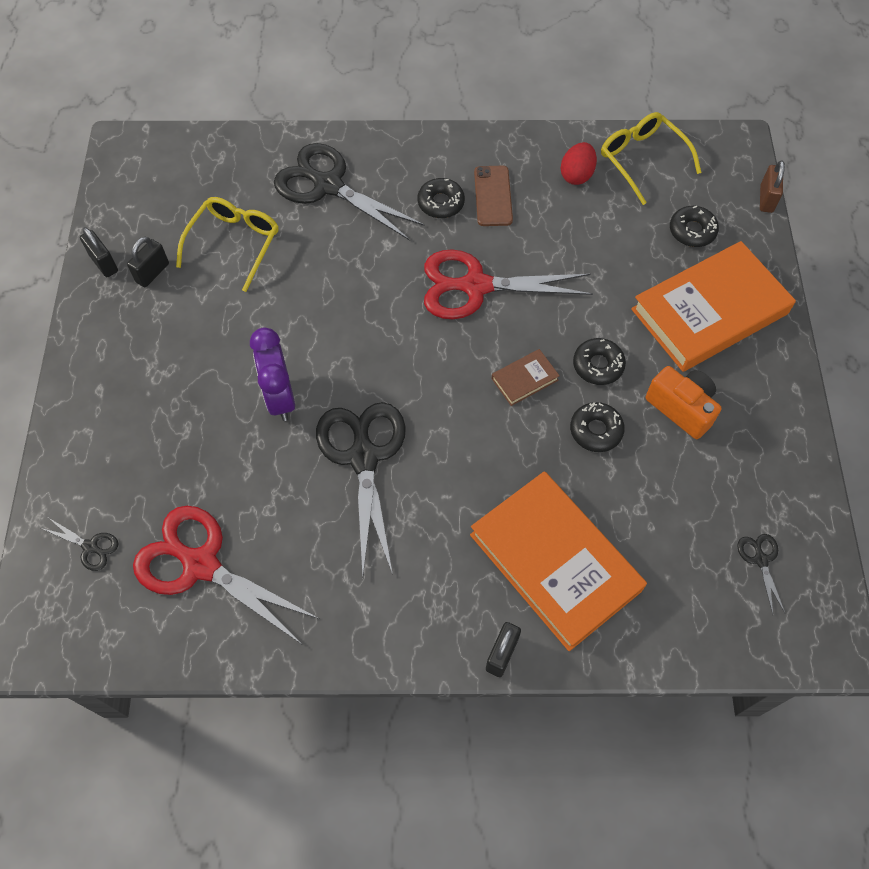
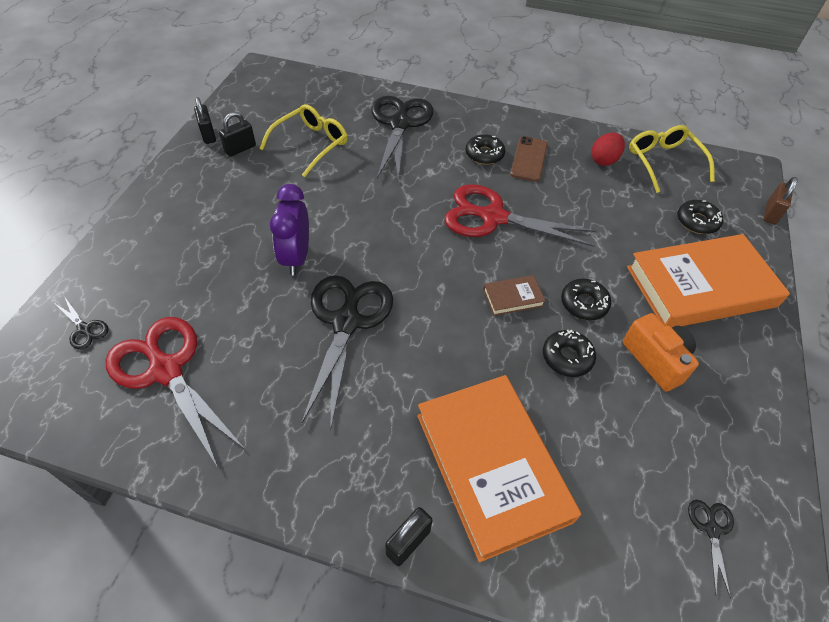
camera: 15 degrees right, 10 degrees down
(328, 186) = (400, 124): black scissors -> black scissors turned 45 degrees clockwise

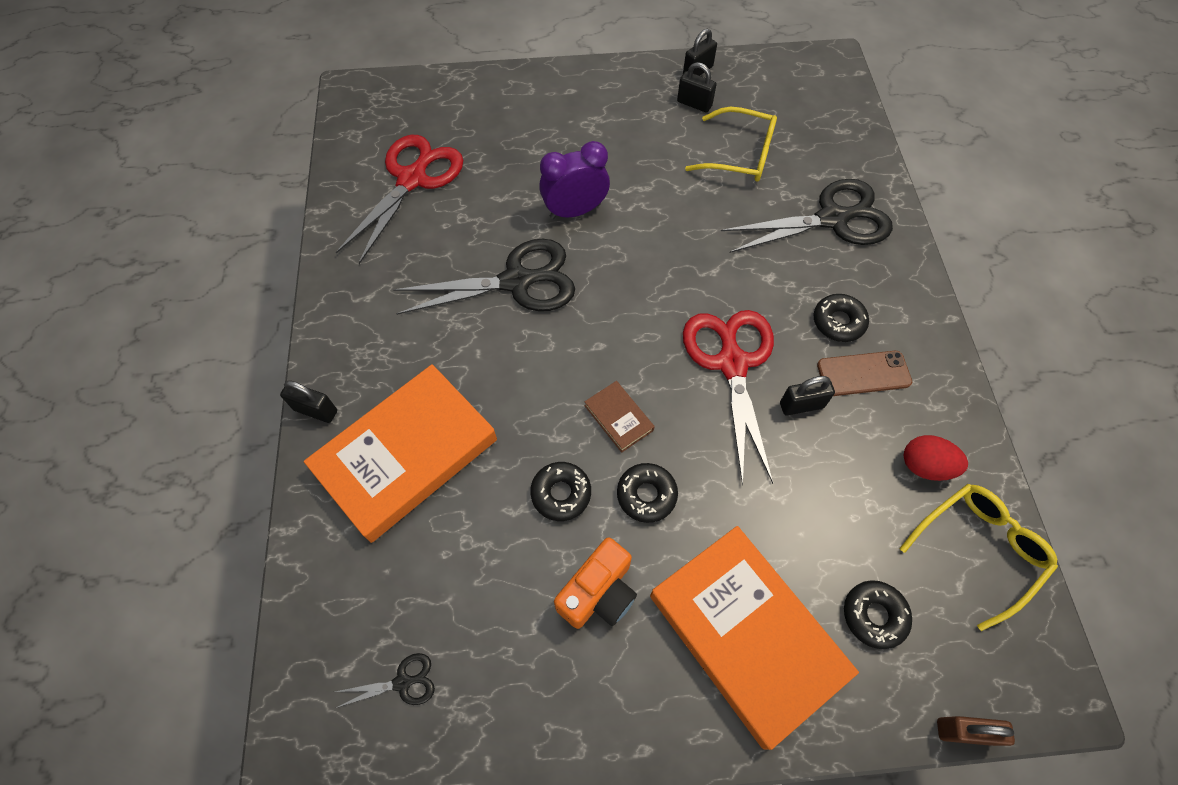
camera: 70 degrees right, 10 degrees up
(84, 329) = (429, 110): black scissors -> none
(541, 196) = (801, 405): none -> black padlock

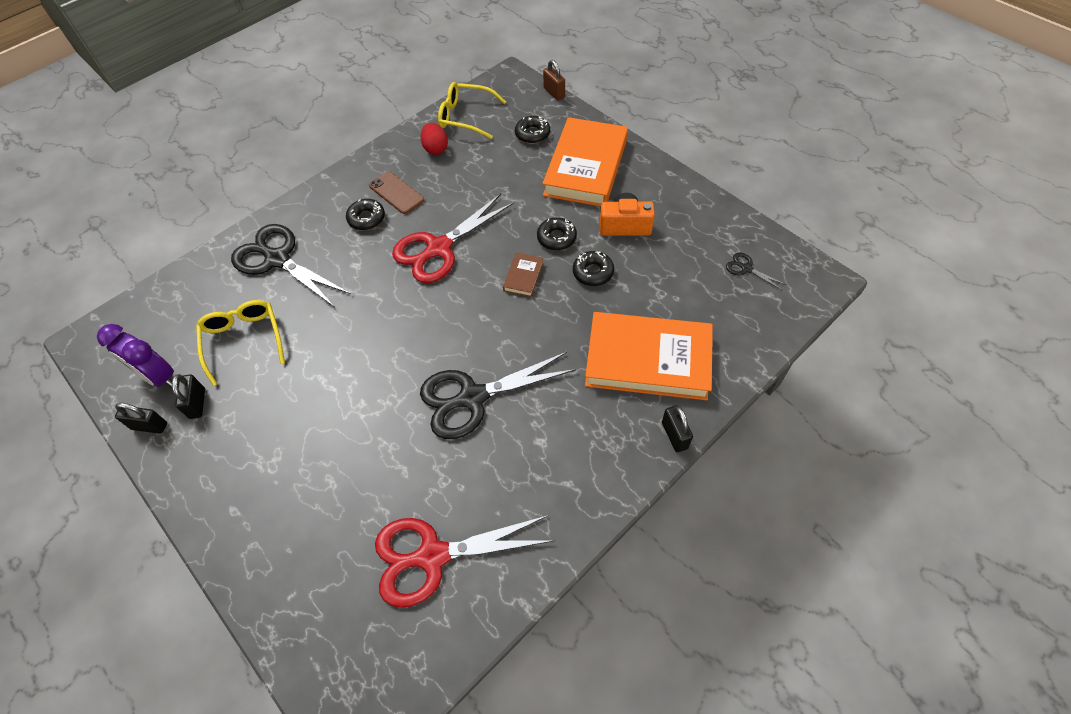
camera: 125 degrees left, 5 degrees down
(516, 281) = (473, 397): black scissors -> black scissors turned 60 degrees counterclockwise
(575, 211) = (378, 407): purple clock -> purple clock (159, 377)
(801, 405) = (441, 207): black padlock -> none

